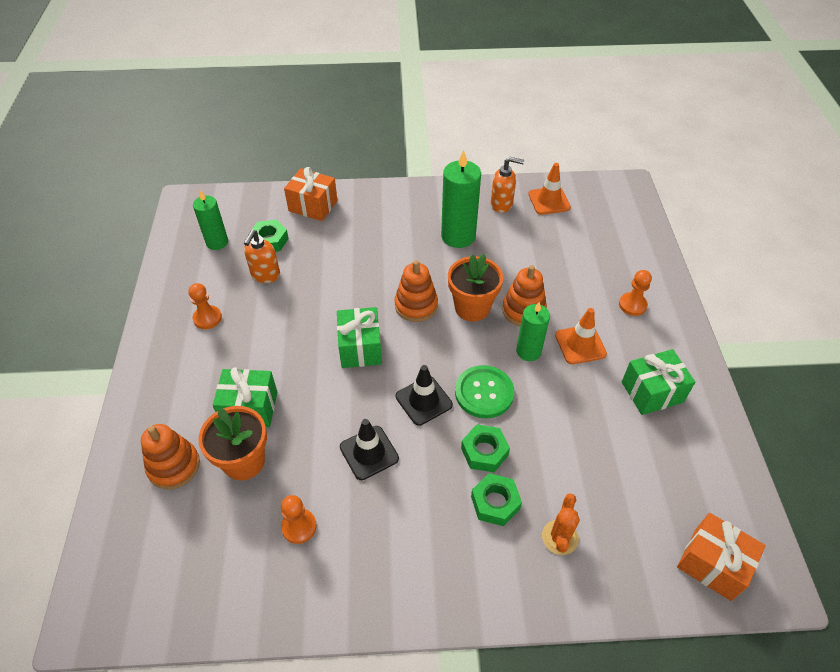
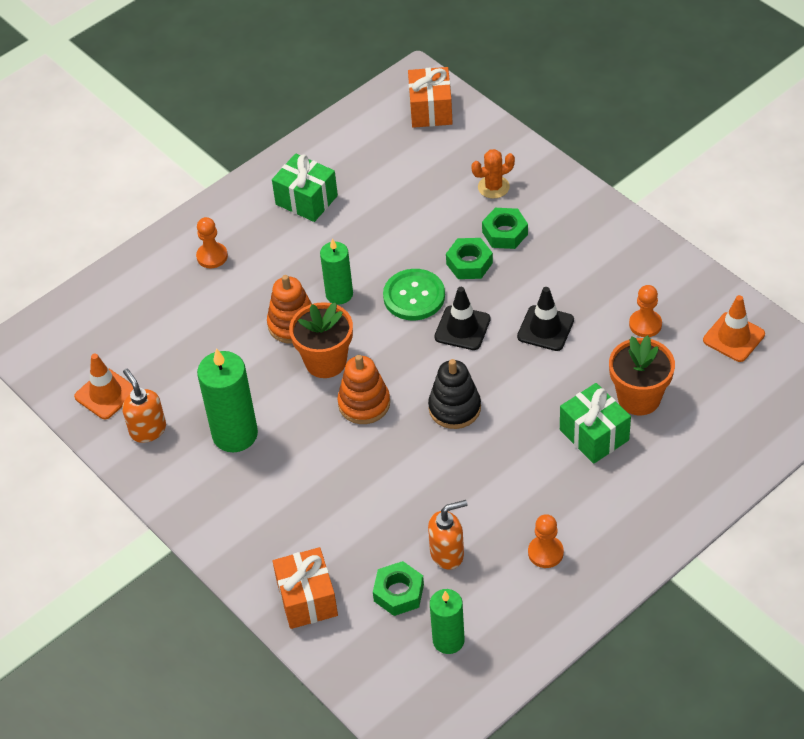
camera: 125 degrees left, 0 degrees up
(174, 466) = (693, 439): orange stacking toy -> none
(360, 348) = (454, 408): green gift -> black stacking toy
(580, 344) = (297, 266): orange traffic cone -> orange traffic cone (733, 337)

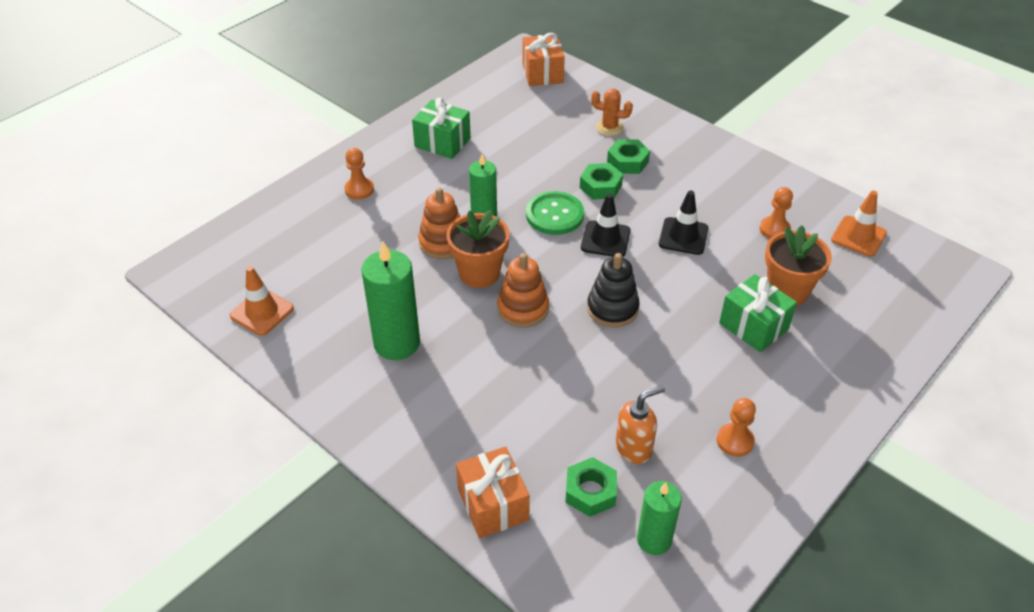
camera: 10 degrees left, 5 degrees down
(147, 430) = (307, 343): orange soap dispenser -> none
(493, 187) = (609, 127): orange cactus -> orange cactus turned 45 degrees clockwise

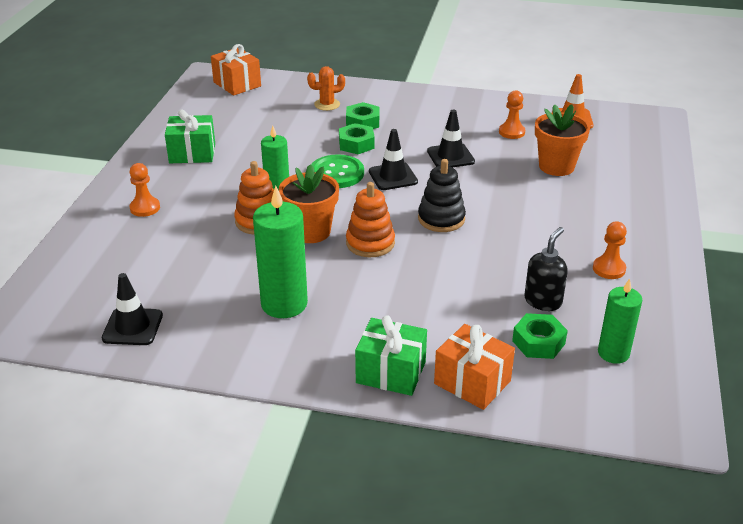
camera: 30 degrees left, 10 degrees down
(262, 312) = (132, 327): orange traffic cone -> black traffic cone
(634, 448) = (543, 301): orange soap dispenser -> black soap dispenser
(753, 326) = (554, 195): green gift -> green gift (391, 372)

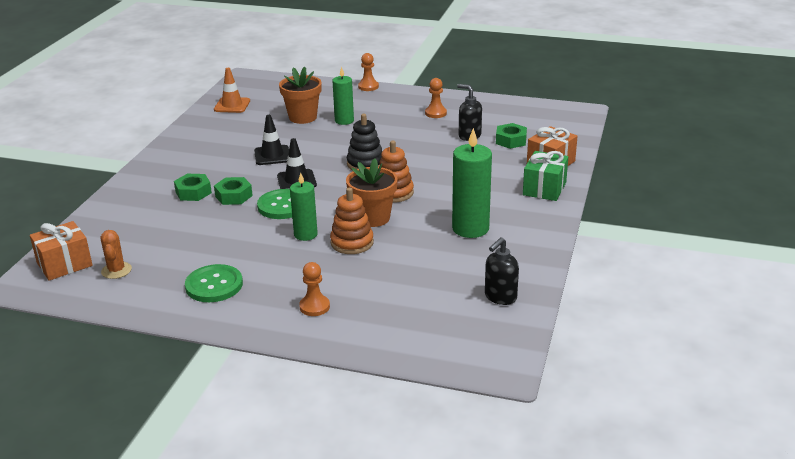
camera: 85 degrees left, 5 degrees down
(132, 327) = (500, 297): black traffic cone -> black soap dispenser
(192, 153) = (214, 285): green gift -> green button
(327, 104) = (146, 210): orange cactus -> orange cactus (116, 270)
(511, 132) = (242, 129): orange pawn -> orange pawn (368, 87)
(613, 353) = (520, 120): green candle -> green candle (344, 121)

